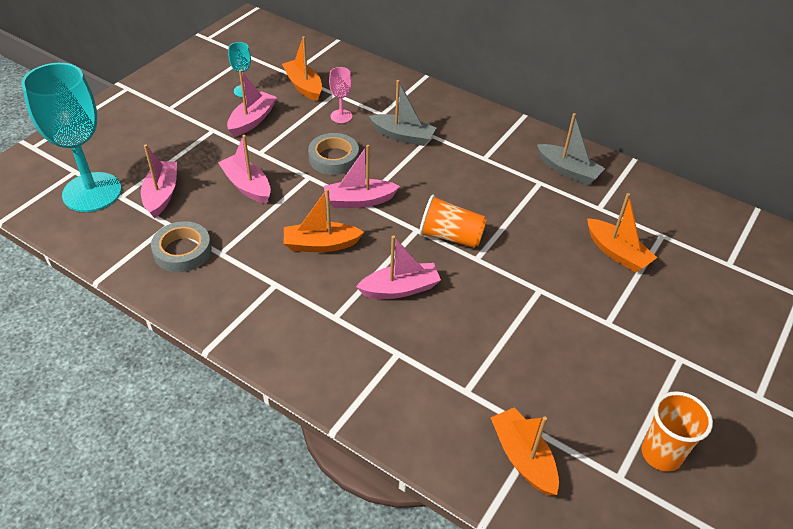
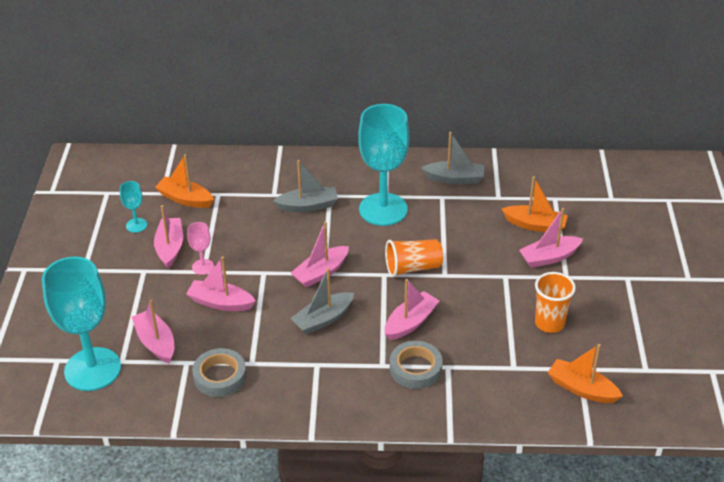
camera: 30 degrees left, 5 degrees down
(321, 244) = (323, 319): orange boat -> grey boat
(333, 158) = (269, 248): grey tape -> grey tape (415, 368)
(341, 116) = (242, 211): pink goblet -> pink goblet (203, 267)
(470, 169) = (383, 209): none -> turquoise goblet
(605, 293) = (549, 257): none -> pink boat
(661, 454) = (659, 343): orange cup -> orange cup (549, 323)

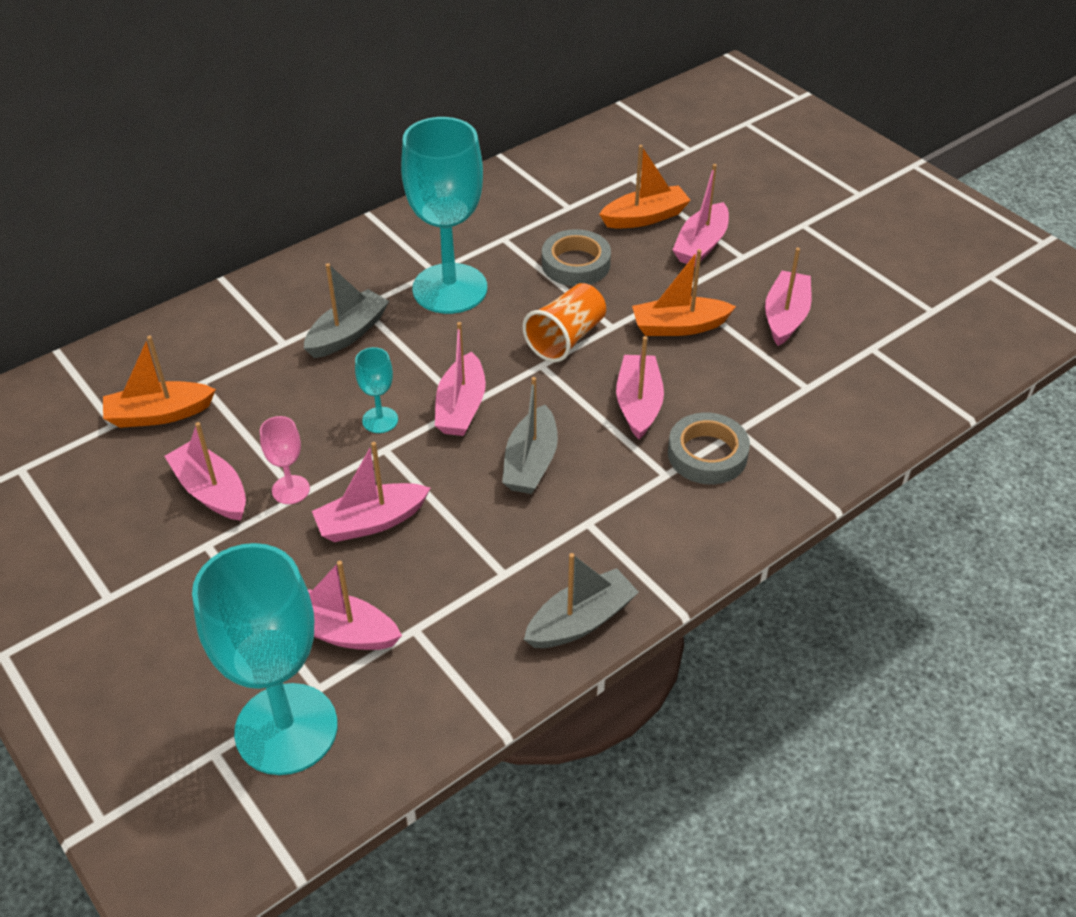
camera: 40 degrees left, 5 degrees up
(136, 225) = (123, 489): turquoise goblet -> turquoise goblet (380, 420)
(220, 376) = (482, 618): grey tape -> grey tape (576, 264)
(454, 179) = (494, 210): grey boat -> grey boat (581, 621)
(549, 323) = (785, 316): orange cup -> pink boat
(582, 389) = (899, 368): orange boat -> orange boat (679, 326)

